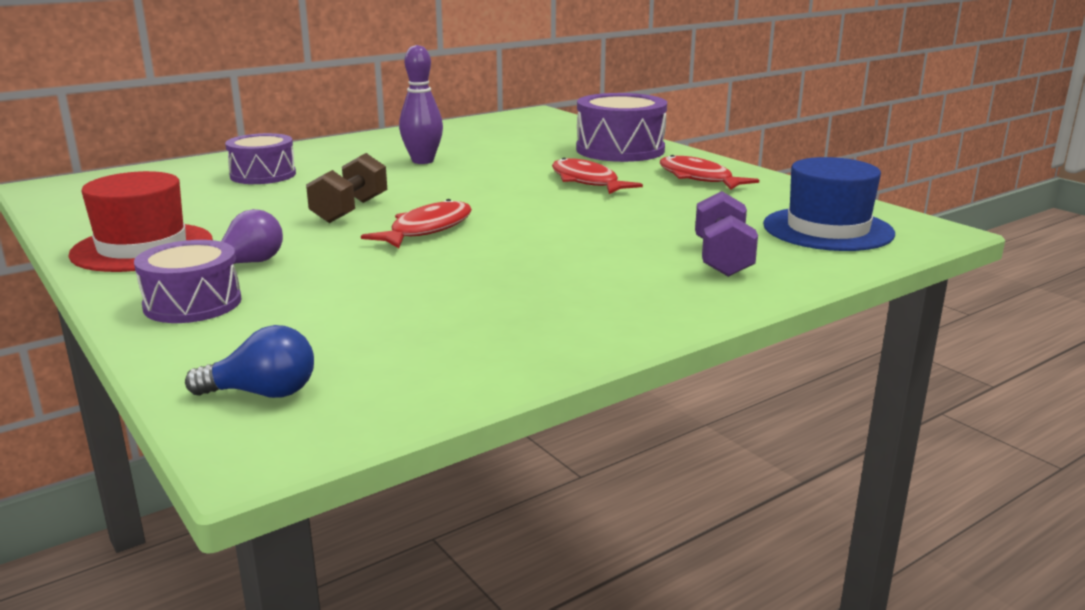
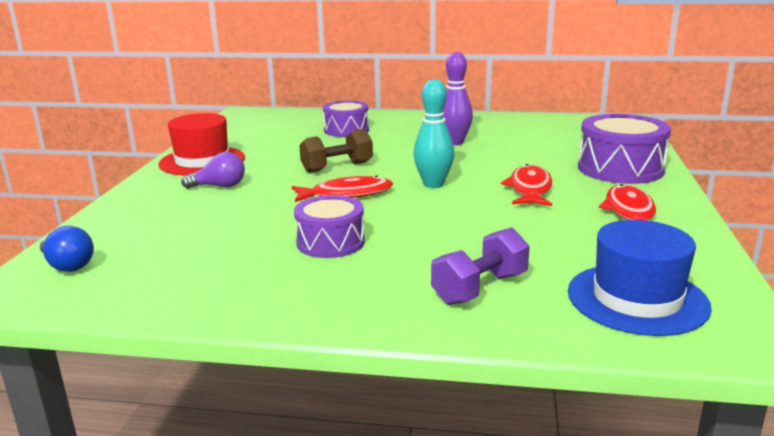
camera: 45 degrees right, 0 degrees up
(192, 303) = (152, 202): purple drum -> purple drum (330, 242)
(493, 199) = (433, 184): none -> turquoise bowling pin

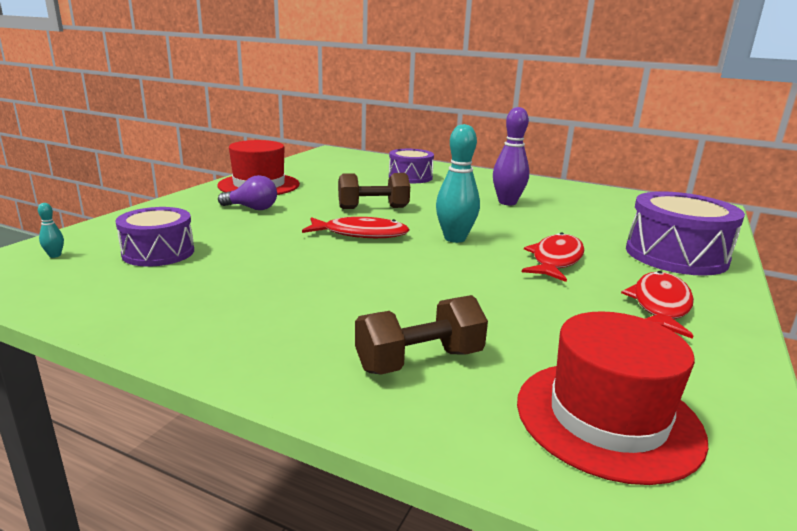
camera: 15 degrees right, 0 degrees up
(68, 265) = (55, 255): blue light bulb -> turquoise bowling pin
(330, 242) = (304, 278): purple drum -> purple drum (158, 252)
(480, 288) = (419, 361): purple dumbbell -> brown dumbbell
(637, 299) = (607, 418): blue hat -> red hat

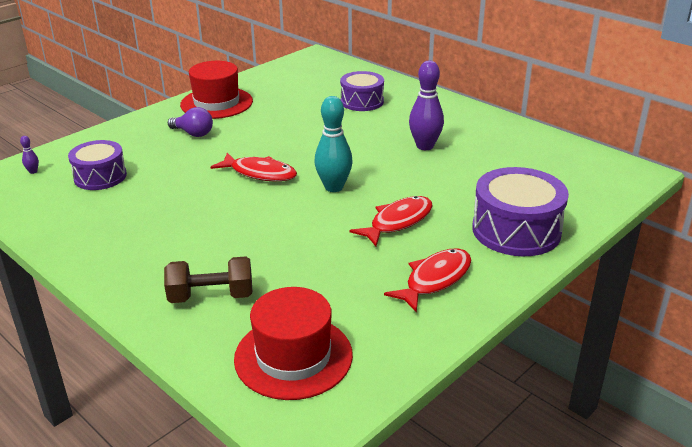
camera: 20 degrees right, 10 degrees up
(55, 255) = (33, 171): turquoise bowling pin -> purple bowling pin
(373, 208) = (293, 142): brown dumbbell -> none

